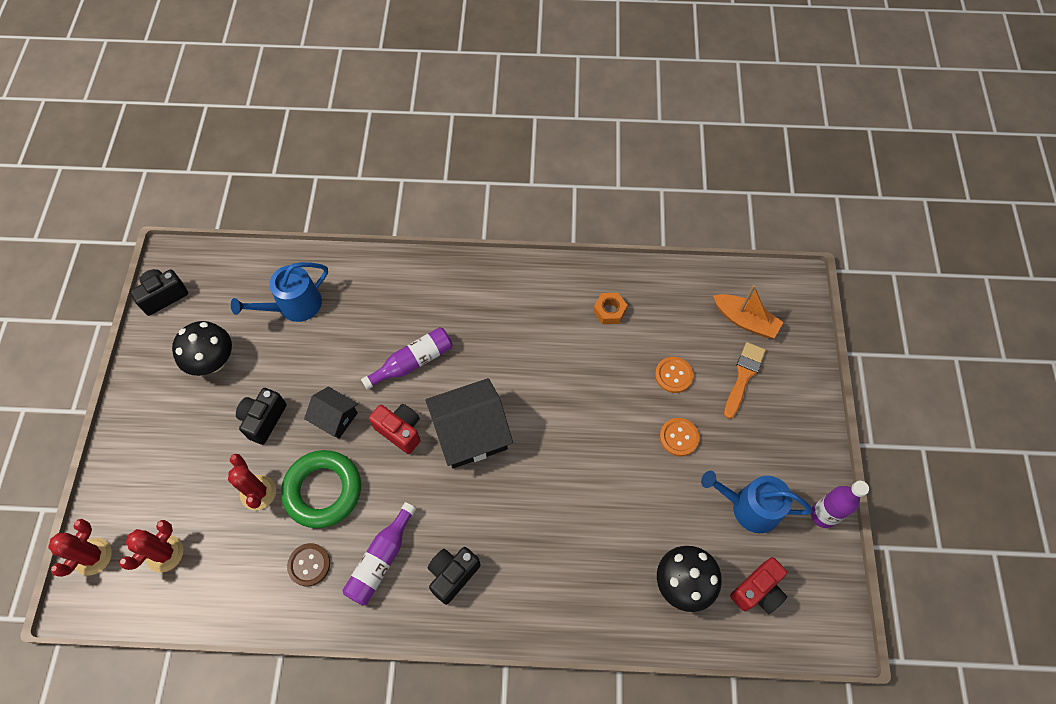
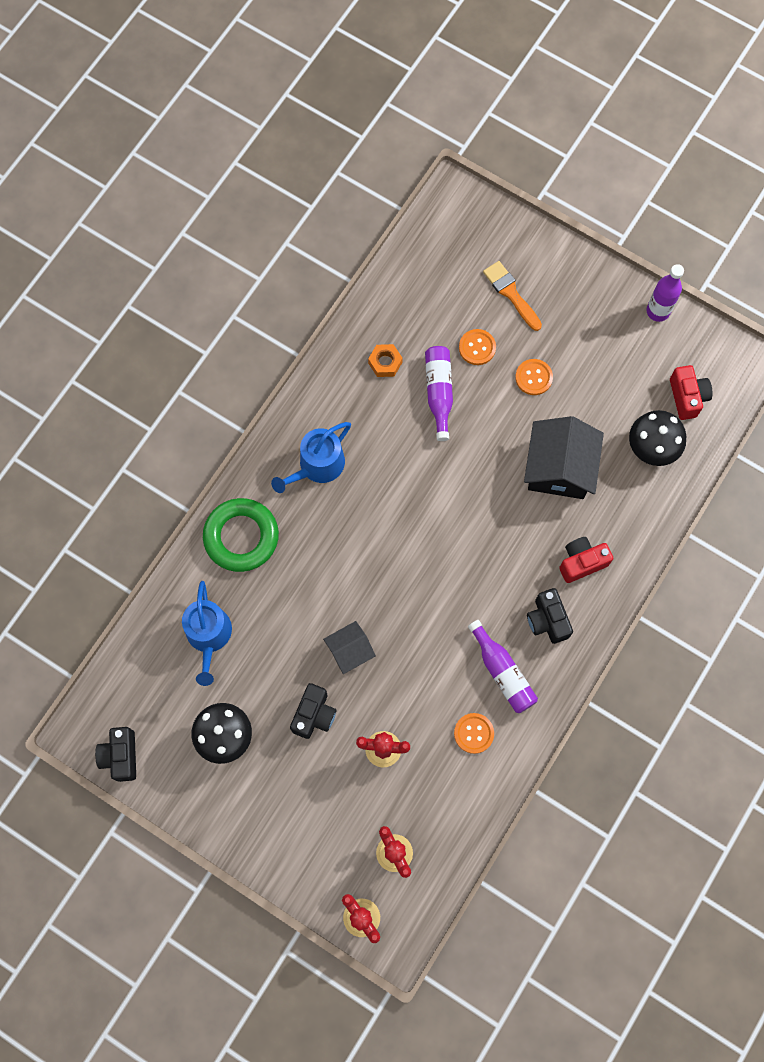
camera: 60 degrees left, 10 degrees up
(263, 420) = (314, 715): black camera -> black camera turned 120 degrees counterclockwise
(309, 565) = (473, 733): brown button -> orange button
(323, 491) = (413, 692): green ring -> green ring (241, 537)
(400, 431) = (395, 601): red camera -> red camera (581, 562)
(413, 362) = (334, 557): purple bottle -> purple bottle (439, 393)
(471, 433) = (432, 542): black house -> black house (559, 468)
(745, 320) = (461, 259): orange boat -> none
(750, 507) = (621, 361): blue watering can -> blue watering can (317, 466)

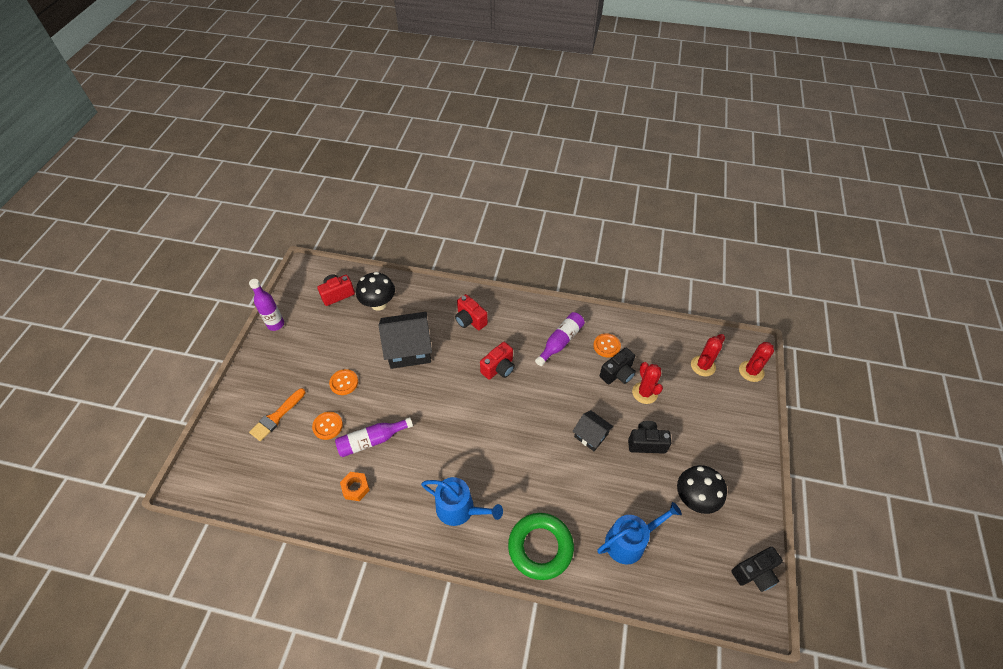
camera: 110 degrees left, 20 degrees down
(488, 573) = (499, 368): none -> red camera
(547, 620) = (516, 328): black camera -> black camera (617, 374)

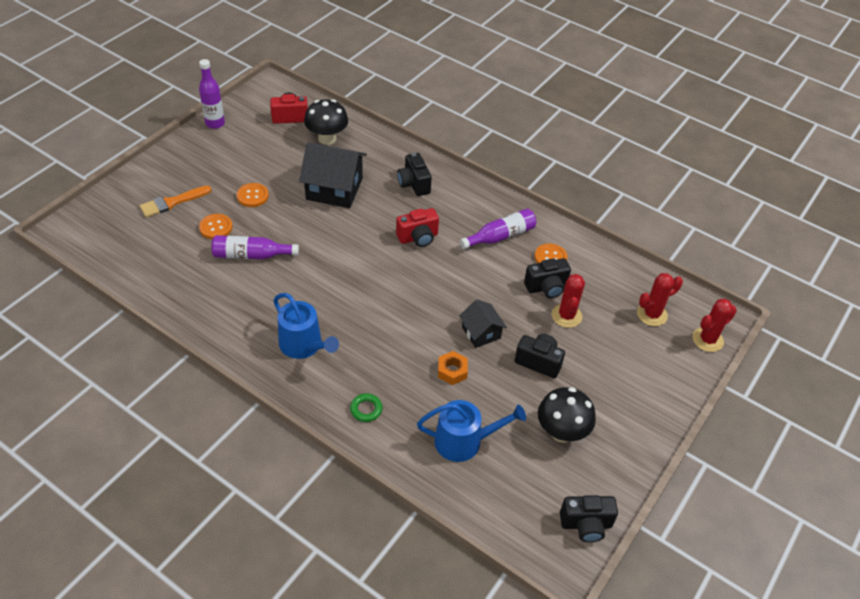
camera: 20 degrees right, 5 degrees down
(356, 488) = (213, 289): orange nut -> orange nut (452, 371)
(470, 320) = (414, 184): red camera -> black camera
(540, 547) = (366, 409): green ring -> green ring, size x0.43

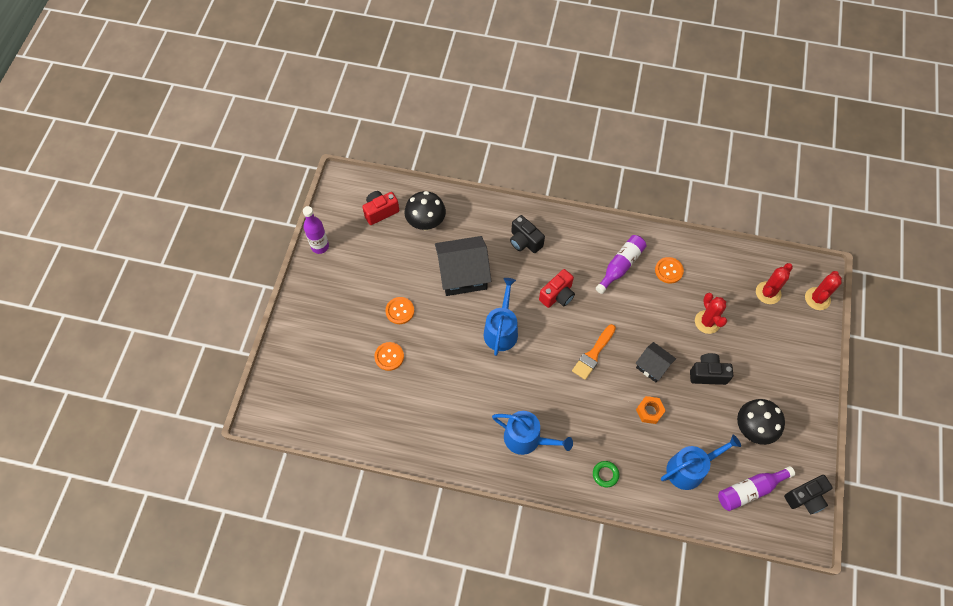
camera: 20 degrees left, 15 degrees up
(172, 202) = (336, 347): orange brush -> orange brush (593, 354)
(251, 255) = (435, 371): purple bottle -> purple bottle (750, 490)
(341, 245) = (501, 330): none -> blue watering can
(546, 287) = (680, 301): black camera -> none

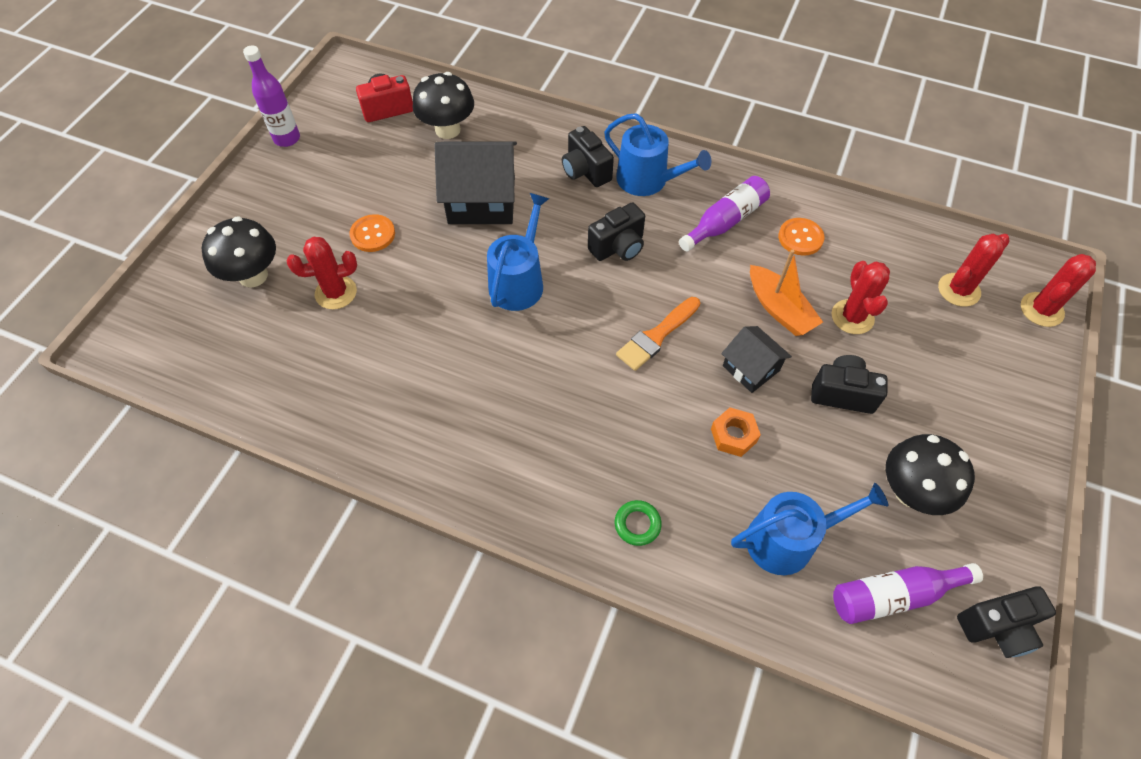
camera: 10 degrees right, 5 degrees down
(332, 353) = (253, 275): none -> black mushroom
(389, 356) = (336, 293): orange button -> red cactus
(527, 439) = (517, 445): blue watering can -> blue watering can (647, 180)
(557, 295) = (618, 247): red camera -> black camera
(663, 323) = (779, 309): none -> orange boat

